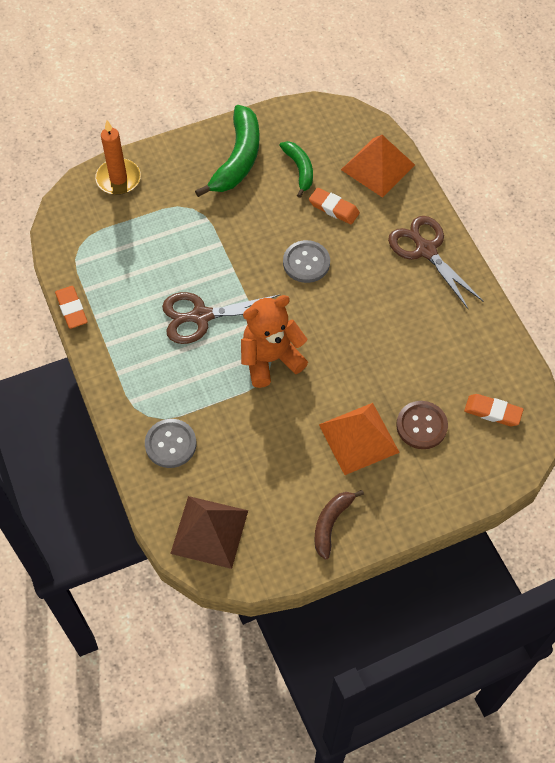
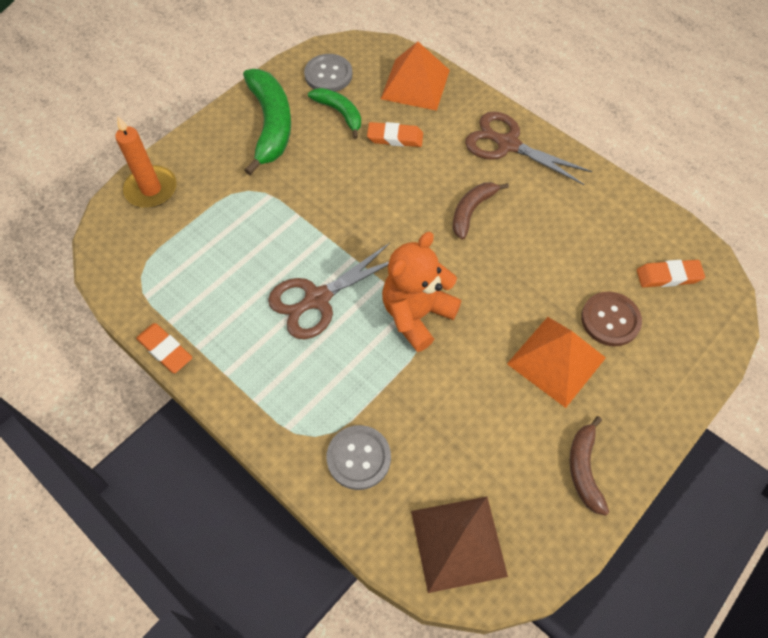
camera: 25 degrees left, 0 degrees up
(306, 262) = (397, 200): grey button -> grey button (328, 75)
(361, 295) = (471, 211): none -> brown banana

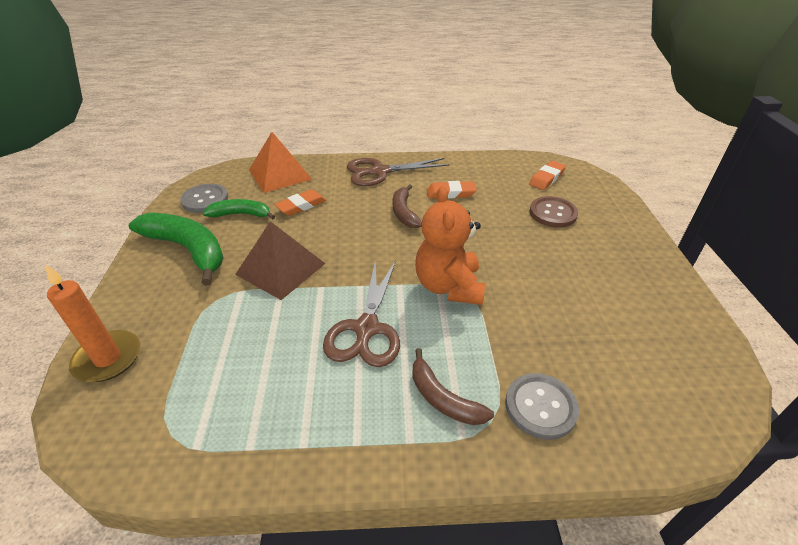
camera: 45 degrees left, 20 degrees down
(165, 350) = (271, 476): orange eraser -> orange eraser (451, 193)
(458, 543) = (674, 398): brown pyramid -> brown pyramid (280, 269)
(556, 360) = (559, 251): orange pyramid -> none
(584, 469) = (657, 291): brown banana -> brown banana (443, 398)

